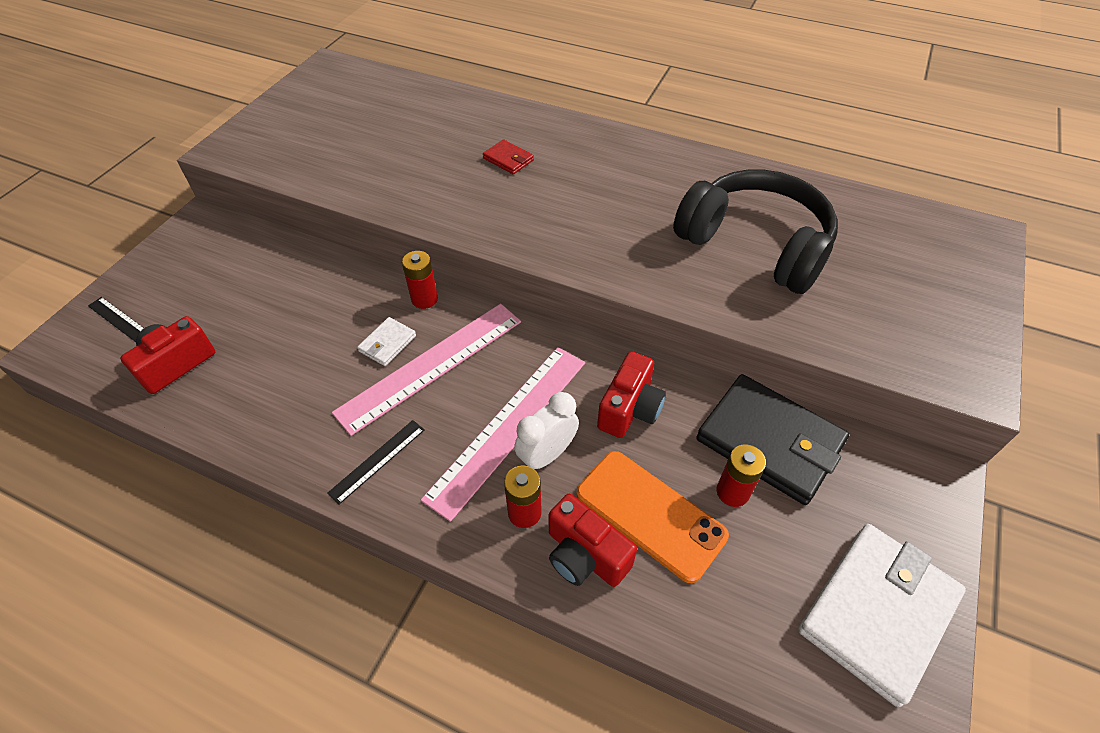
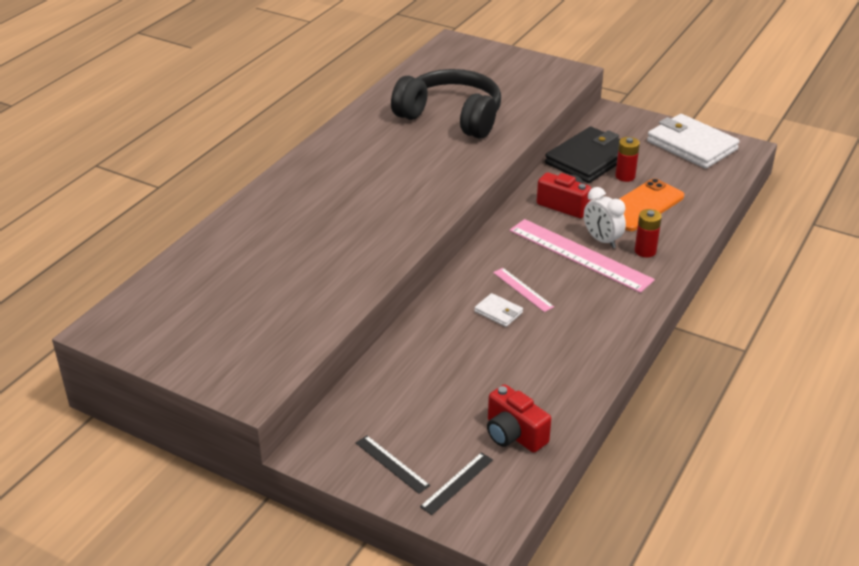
camera: 85 degrees left, 15 degrees down
(377, 460) = (609, 313): black ruler -> black ruler (392, 464)
(424, 299) = (450, 294): red battery -> none
(431, 366) = (523, 289): pink ruler -> pink ruler, size x0.48
(508, 159) = (323, 213): red wallet -> none
(585, 555) = (671, 230): red camera -> none
(755, 244) = (451, 117): black headphones -> black headphones turned 75 degrees clockwise

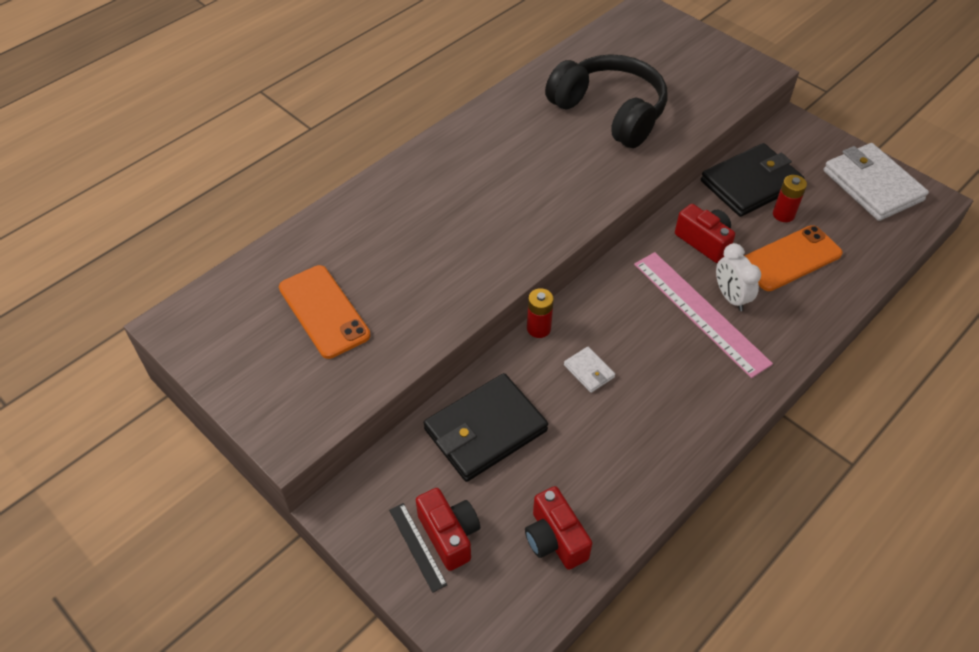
camera: 15 degrees right, 15 degrees up
(245, 296) = (324, 311): none -> orange phone
(418, 450) = (449, 535): none -> red camera
(421, 370) = (485, 430): none -> black wallet
(457, 483) = (476, 588): black ruler -> none
(523, 289) = (624, 346): pink ruler -> none
(645, 251) = (774, 322): red battery -> red battery (538, 328)

